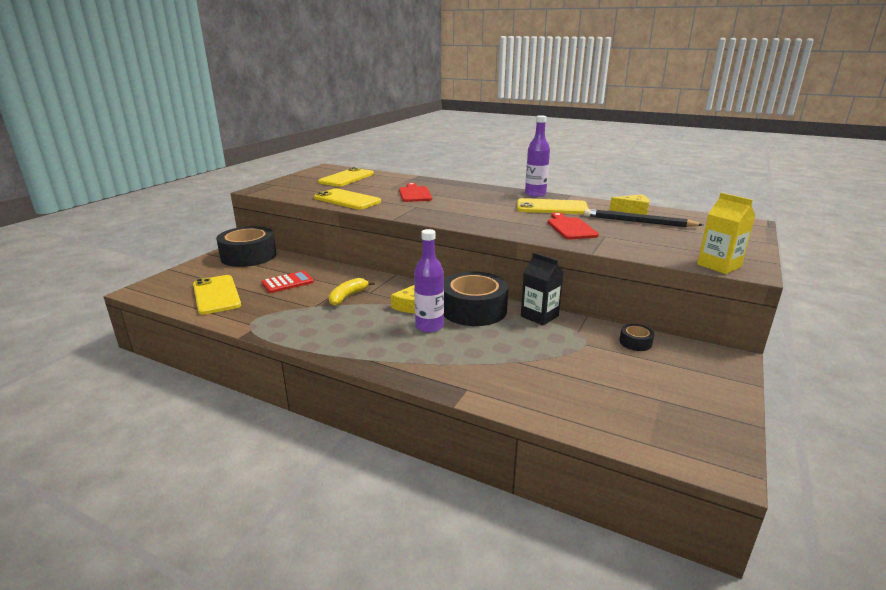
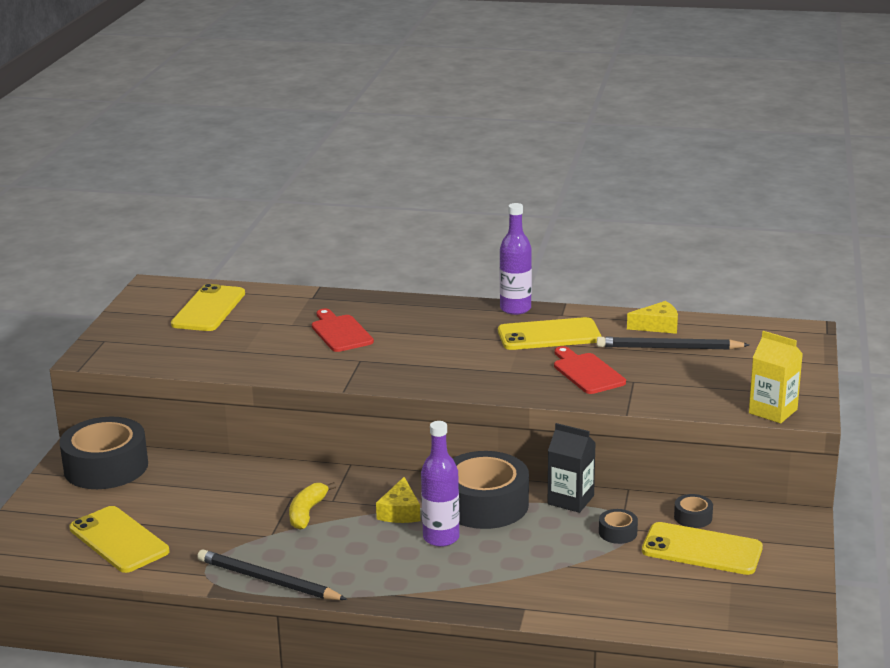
camera: 15 degrees left, 0 degrees up
(287, 283) = (205, 504): red calculator -> none
(287, 335) = (268, 580): none -> black pencil
(347, 200) = (248, 360): yellow phone -> yellow phone (701, 550)
(568, 344) = (618, 532): none -> black tape

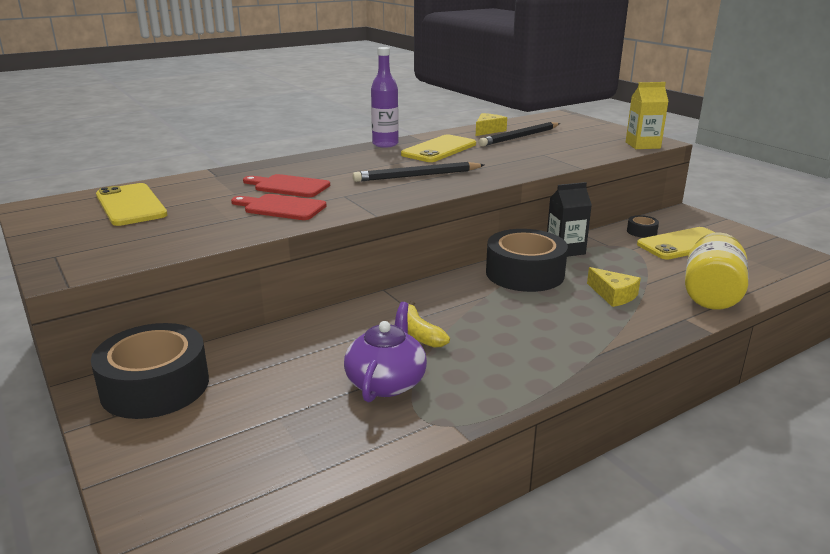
camera: 45 degrees left, 0 degrees up
(118, 540) = (290, 441): yellow phone -> none
(226, 535) = (386, 382): none -> purple teapot
(268, 580) = (493, 397): black pencil -> black pencil (417, 176)
(400, 512) = (483, 302): yellow cheese -> yellow cheese (613, 295)
(441, 538) = (544, 304): purple bottle -> none
(586, 372) = (508, 158): red cutting board -> red cutting board (281, 207)
(601, 603) = (711, 294): none -> yellow jar
(618, 532) = (628, 255): black tape -> none

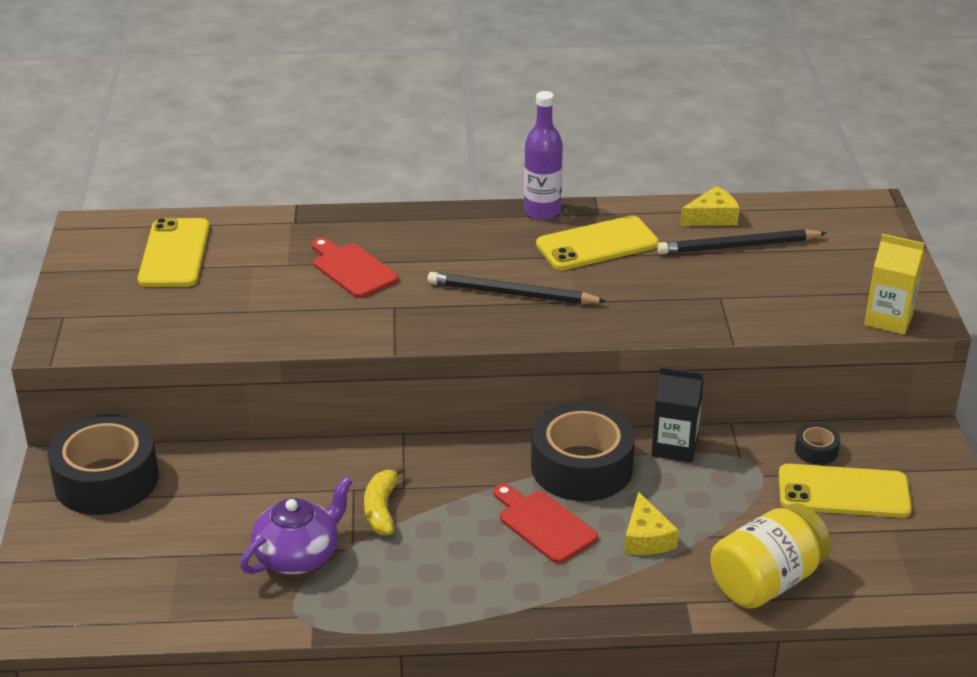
camera: 30 degrees right, 10 degrees up
(281, 207) = (312, 307): red cutting board -> red cutting board (543, 524)

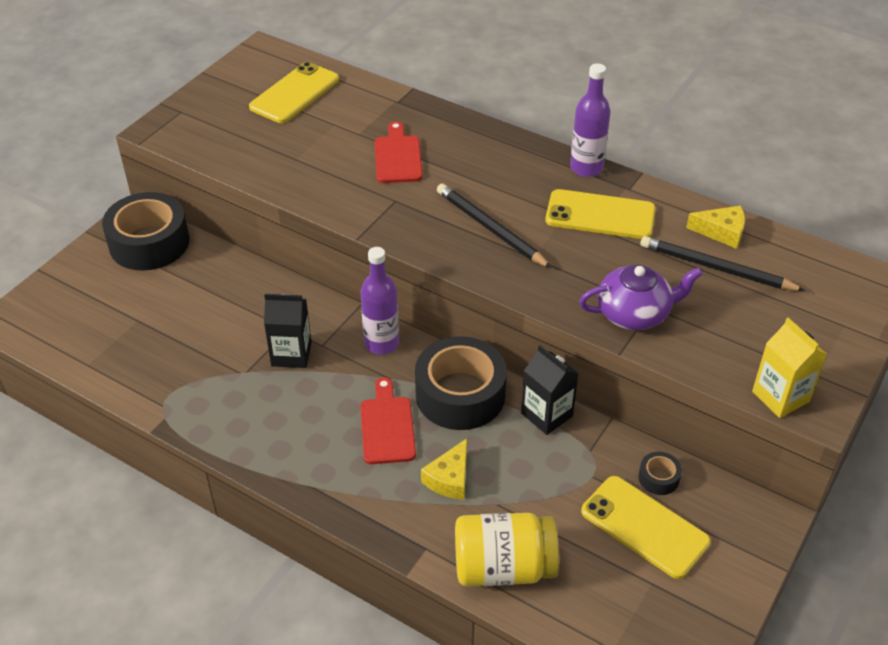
camera: 35 degrees right, 10 degrees up
(298, 555) = (206, 360): purple teapot -> purple teapot (634, 314)
(381, 509) = (291, 354): yellow banana -> black carton
(461, 459) = (381, 343): none -> purple bottle

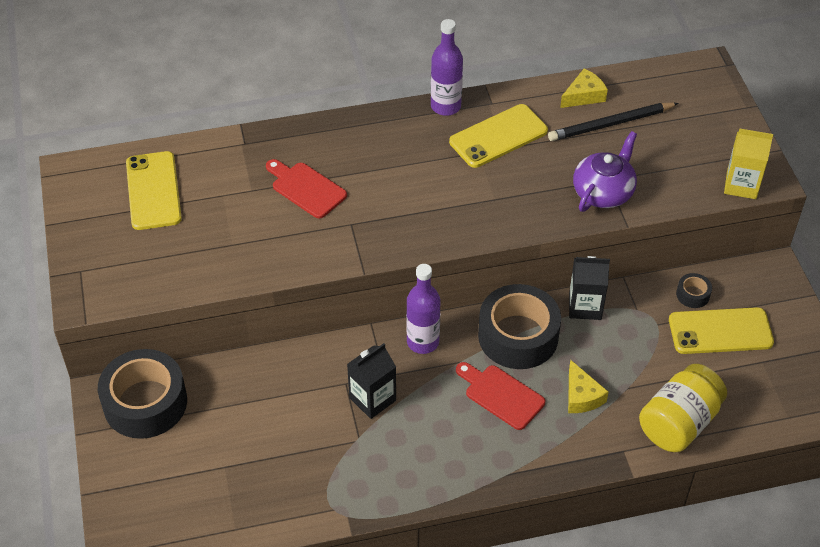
camera: 45 degrees left, 5 degrees up
(490, 228) = (442, 198): black pencil -> none

